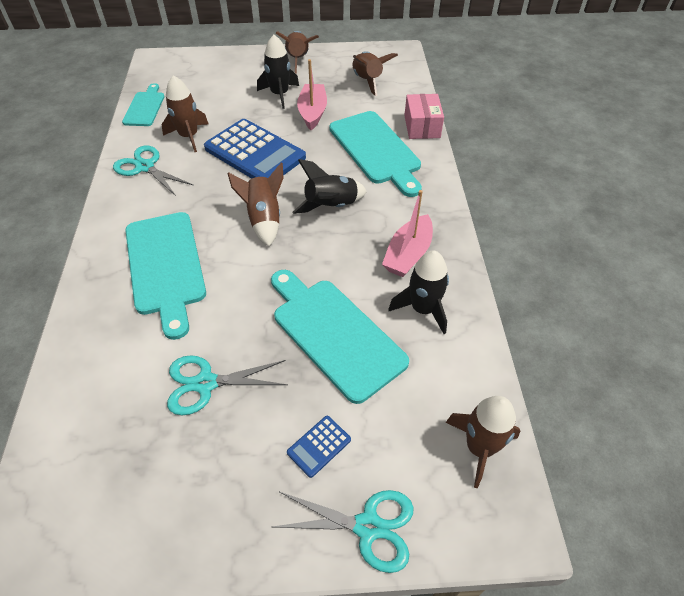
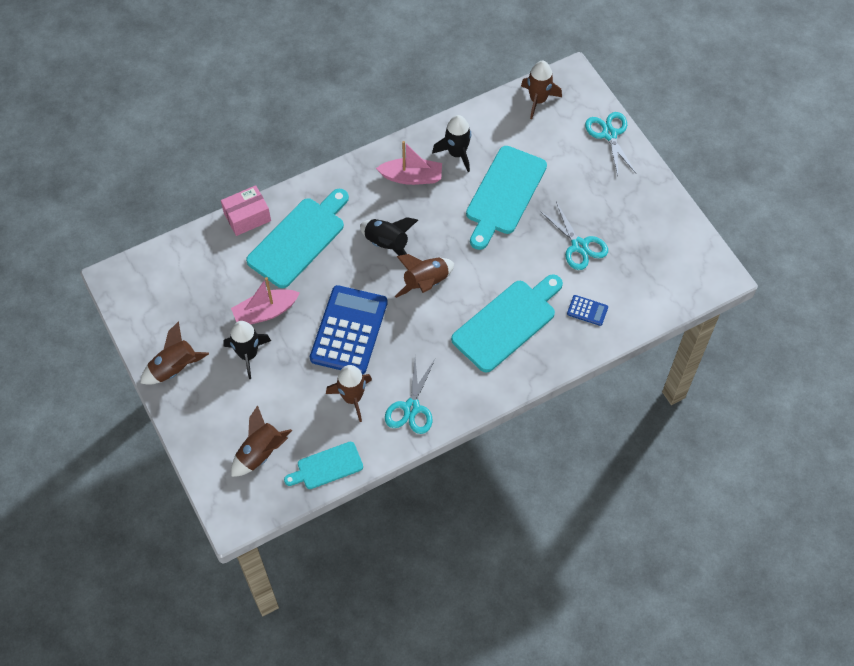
camera: 115 degrees left, 10 degrees up
(319, 446) = (582, 171): blue calculator -> blue calculator (587, 310)
(367, 81) = (189, 287): brown rocket -> brown rocket (260, 453)

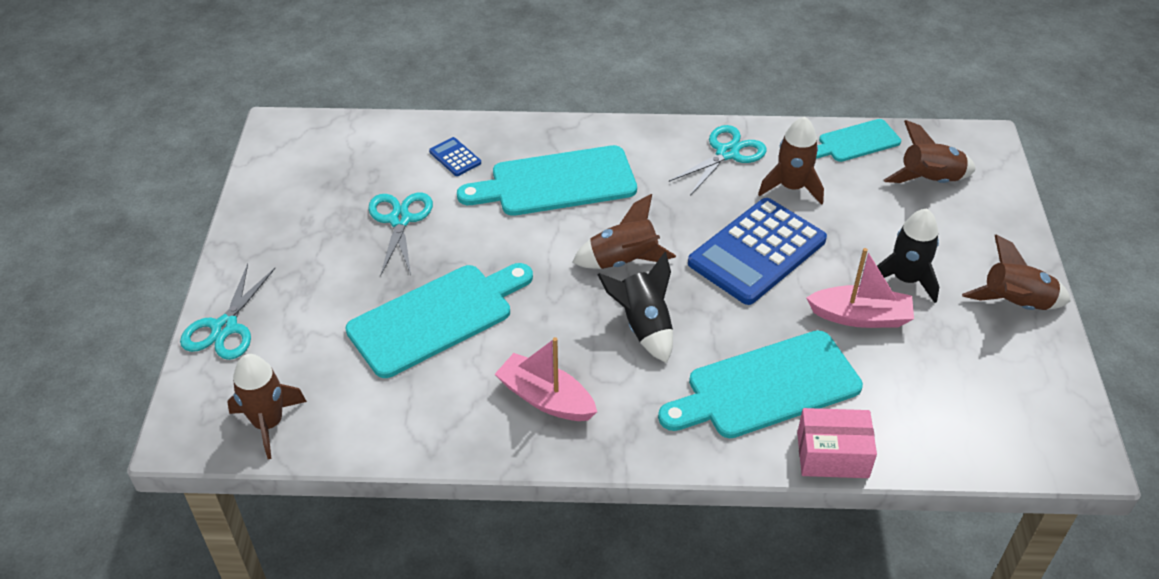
camera: 150 degrees left, 15 degrees down
(327, 467) = (855, 142): turquoise cutting board -> turquoise cutting board turned 150 degrees clockwise
(457, 153) = (454, 401): black rocket -> none

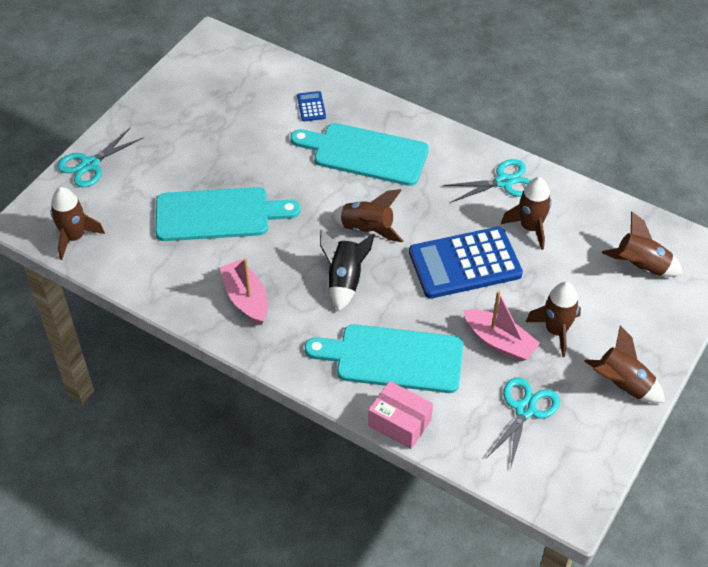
camera: 30 degrees right, 5 degrees up
(400, 220) = (243, 137): turquoise scissors -> turquoise scissors (525, 410)
(855, 142) = (609, 213): turquoise cutting board -> none
(906, 279) = (556, 331): black rocket -> brown rocket

